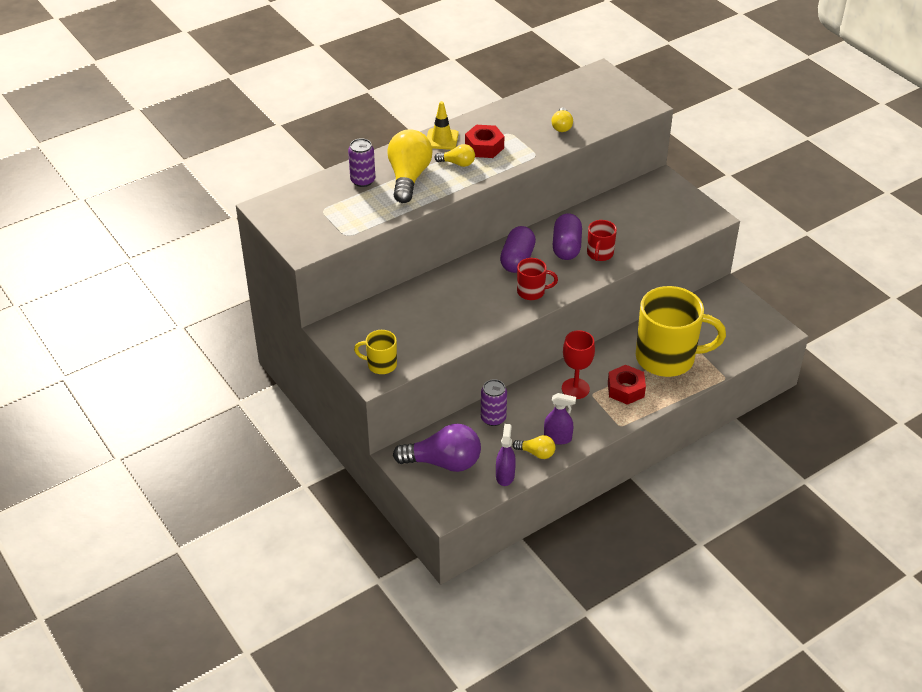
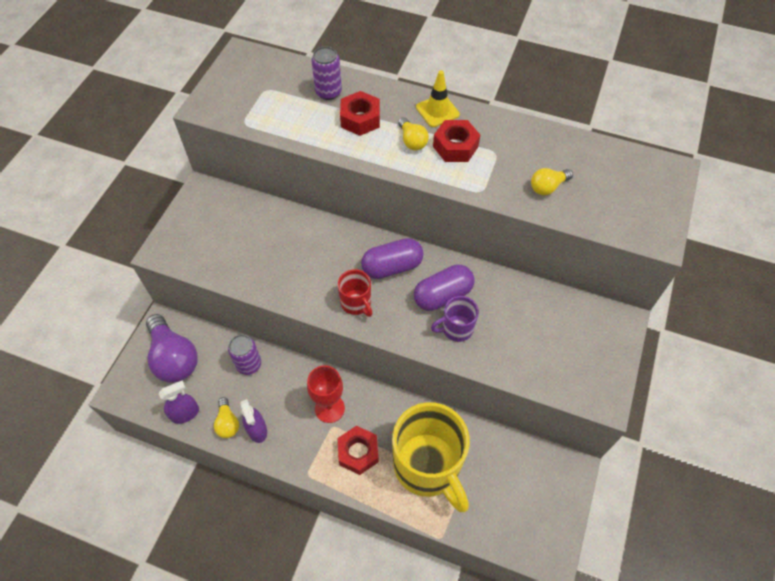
camera: 55 degrees right, 15 degrees up
(381, 364) = (181, 246): yellow mug -> none
(408, 177) = (360, 119): yellow light bulb -> red nut
(599, 254) = (456, 328): red mug -> purple mug

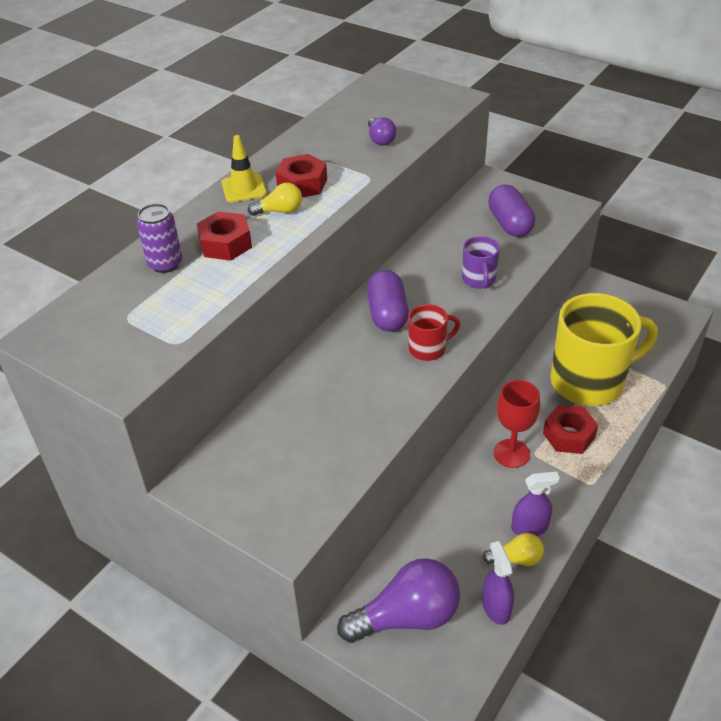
camera: 75 degrees left, 15 degrees down
(249, 364) = (436, 528): purple can -> none
(442, 295) = (436, 283): purple capsule -> purple capsule (509, 224)
(547, 187) = (380, 139): yellow light bulb -> purple light bulb

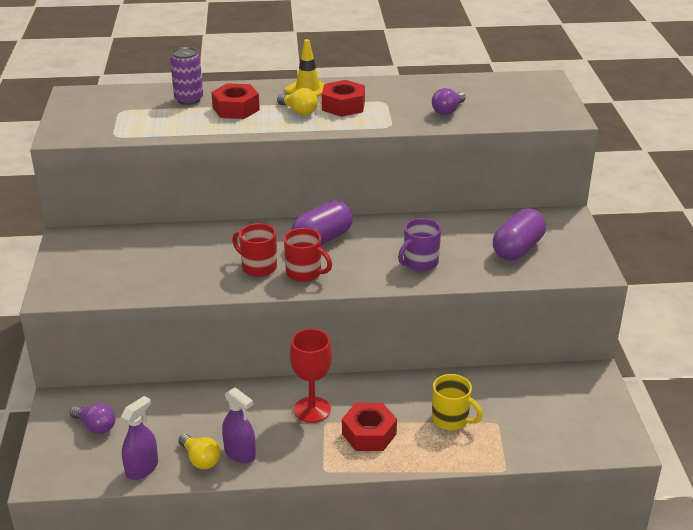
camera: 50 degrees right, 10 degrees down
(390, 372) = (258, 267): none -> red mug
(407, 617) = (95, 426): purple light bulb -> purple light bulb, size x0.50
(589, 381) = (451, 420): yellow mug -> yellow mug, size x0.46

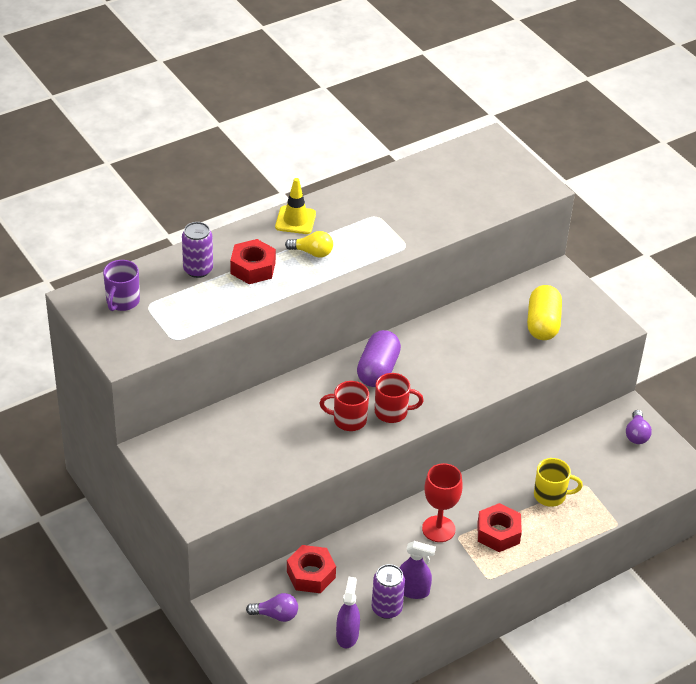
camera: 30 degrees left, 10 degrees up
(200, 459) = (386, 608): yellow light bulb -> purple can
(343, 106) = (345, 233): red nut -> red nut (311, 574)
(419, 263) = (476, 367): purple mug -> purple mug (122, 301)
(448, 111) = (440, 210): purple light bulb -> purple light bulb (636, 434)
(517, 249) = (542, 324): purple capsule -> yellow capsule

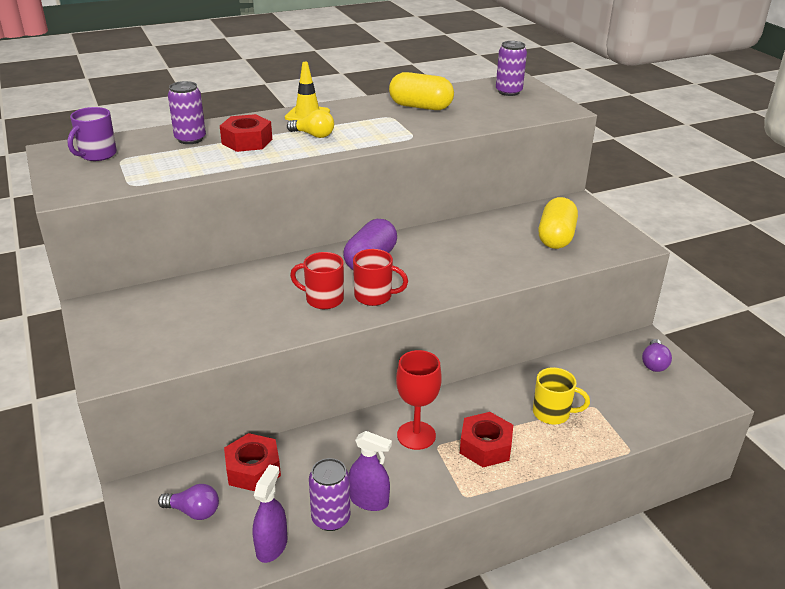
camera: 10 degrees right, 10 degrees down
(402, 196) = (420, 107): none -> yellow capsule
(485, 162) = (508, 92): none -> purple can

